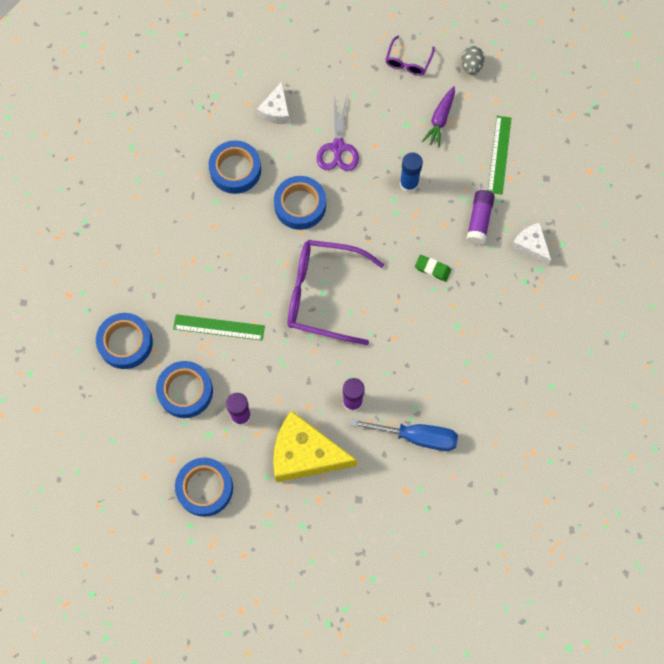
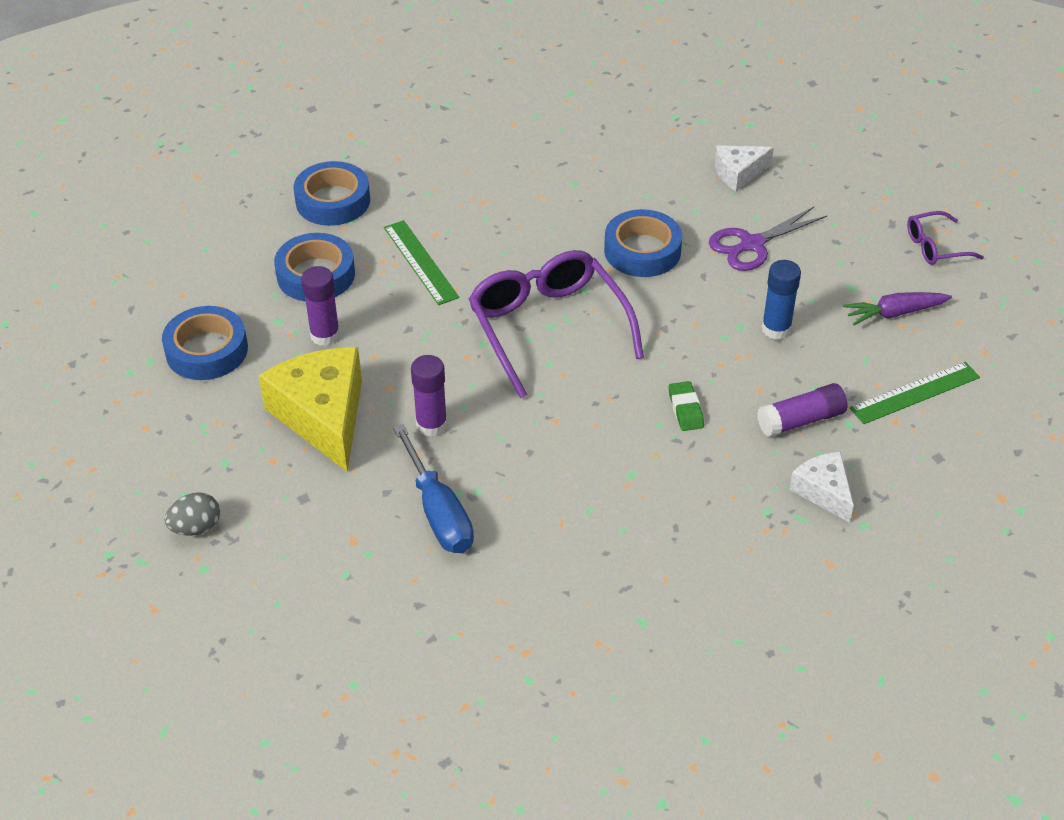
camera: 55 degrees right, 25 degrees down
(235, 170) = (629, 179): blue tape -> none
(471, 66) = (1001, 304): grey egg -> grey egg (196, 527)
(530, 246) = (823, 491): white cheese -> white cheese turned 45 degrees counterclockwise

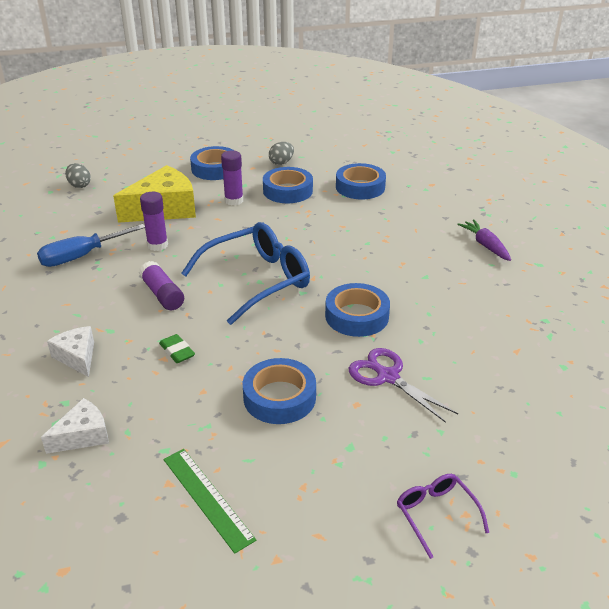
camera: 80 degrees right, 10 degrees down
(218, 272) = (281, 162): none -> grey egg
(420, 262) = (311, 223): green ruler -> none
(548, 327) = (257, 280): purple glasses -> blue glasses
(685, 409) = (177, 351): green eraser -> green eraser turned 75 degrees clockwise
(738, 173) = (485, 363): white cheese -> white cheese (77, 357)
(776, 329) = (279, 397): blue glue stick -> blue tape
(801, 420) = (167, 418): purple glue stick -> purple glue stick (162, 294)
(894, 313) = (319, 480): purple carrot -> purple carrot (485, 245)

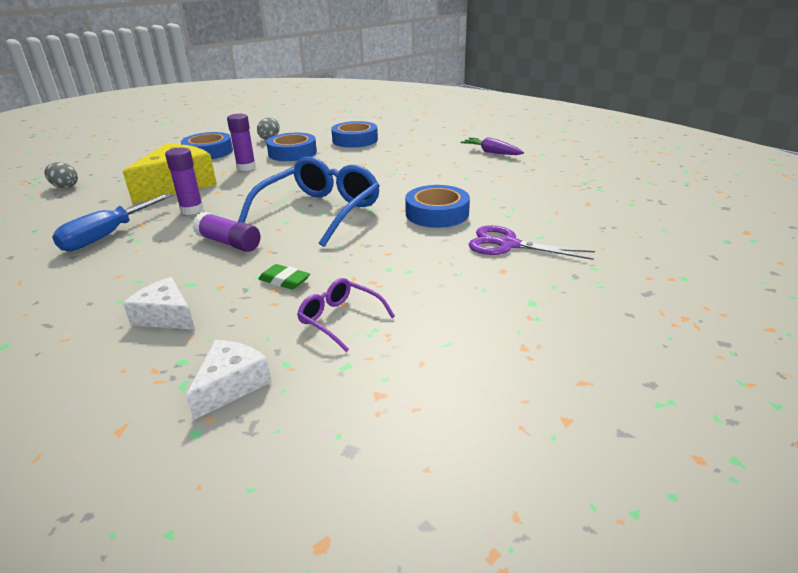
camera: 25 degrees left, 5 degrees down
(207, 498) = (436, 392): green ruler -> none
(279, 397) = (426, 286): blue tape -> none
(436, 514) = (663, 326): purple glasses -> purple glasses (340, 319)

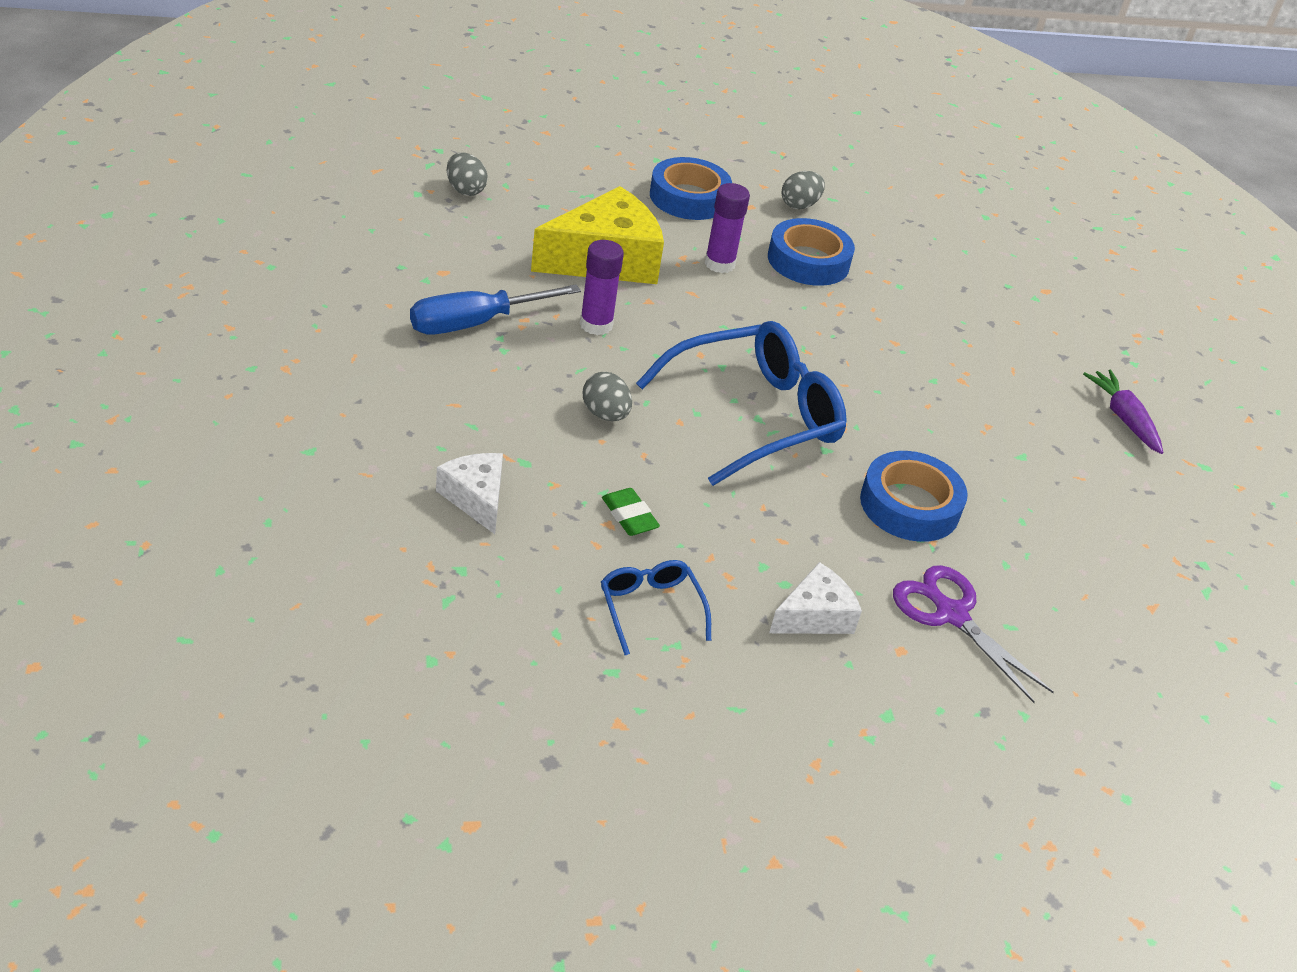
camera: 25 degrees right, 10 degrees up
(229, 243) = (605, 414): purple glue stick -> grey egg
(231, 385) = (490, 627): white cheese -> white cheese (814, 615)
(340, 319) = (650, 609): purple glasses -> blue glasses
(355, 140) = (928, 275): blue tape -> none

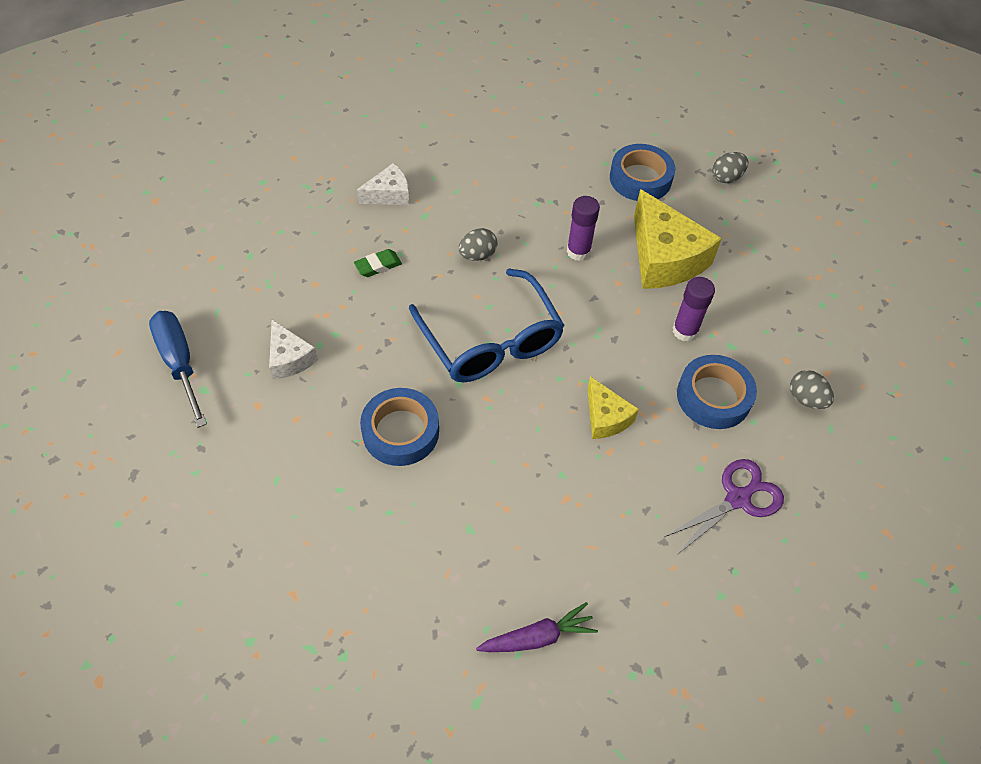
camera: 95 degrees right, 15 degrees up
(475, 323) = (562, 189): blue screwdriver -> blue screwdriver (180, 363)
(650, 609) = (297, 274): blue glasses -> none
(689, 197) = (780, 315): blue tape -> blue tape (640, 178)
(851, 338) = (606, 417): none -> yellow cheese
(951, 615) = (288, 442): purple scissors -> purple scissors (737, 499)

